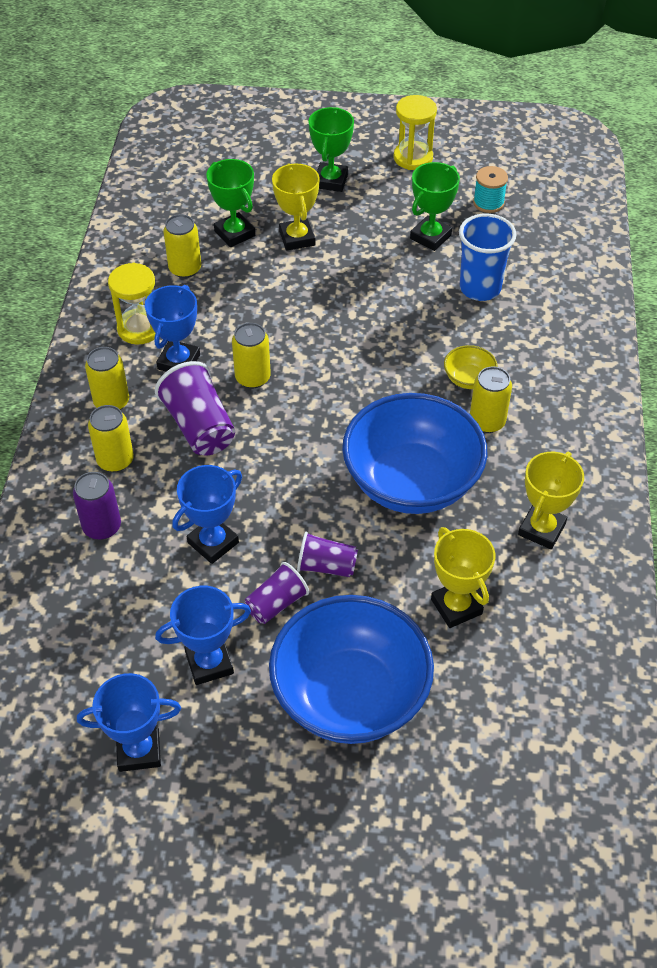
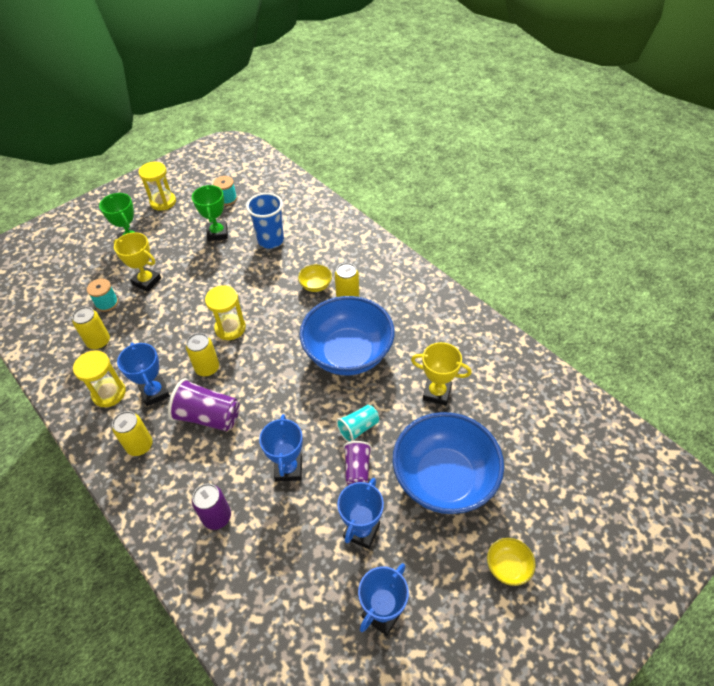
camera: 45 degrees left, 0 degrees up
(115, 460) = (181, 474): yellow can -> none
(234, 233) = (107, 303): green trophy -> turquoise spool
(305, 836) = (508, 567): none -> yellow bowl
(322, 354) = (230, 328): none -> yellow hourglass
(326, 566) = (358, 428): purple cup -> turquoise cup
(541, 529) = (428, 326): yellow trophy -> none

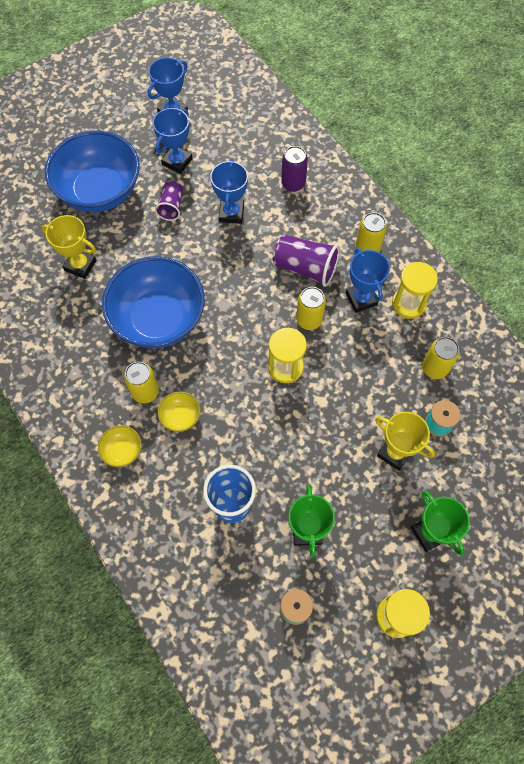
camera: 175 degrees left, 15 degrees up
(358, 428) = (163, 241): turquoise cup -> none
(508, 567) = (74, 128): yellow bowl -> yellow bowl (122, 451)

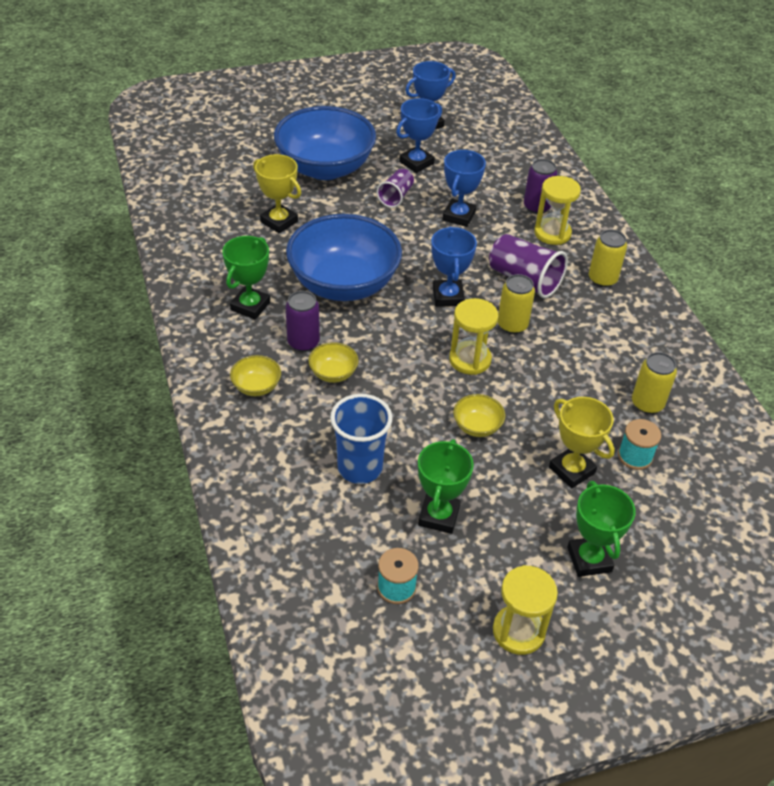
camera: 15 degrees right, 20 degrees down
(88, 367) = (250, 306): none -> green trophy
(145, 392) = (303, 342): yellow can -> purple can
(311, 433) = (477, 426): none -> yellow bowl
(361, 299) = (579, 321): blue trophy -> blue trophy (448, 296)
(408, 304) = (634, 338): yellow hourglass -> yellow hourglass (552, 233)

